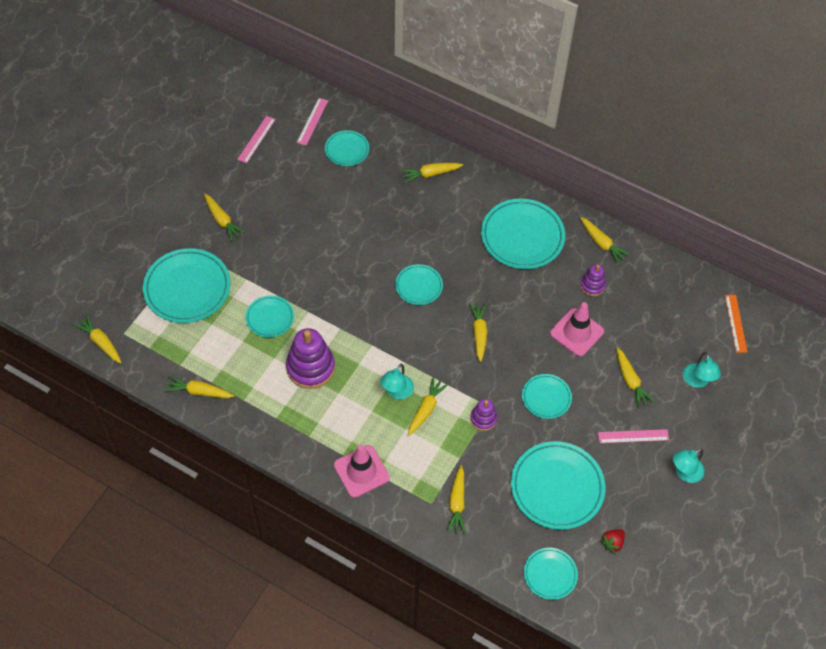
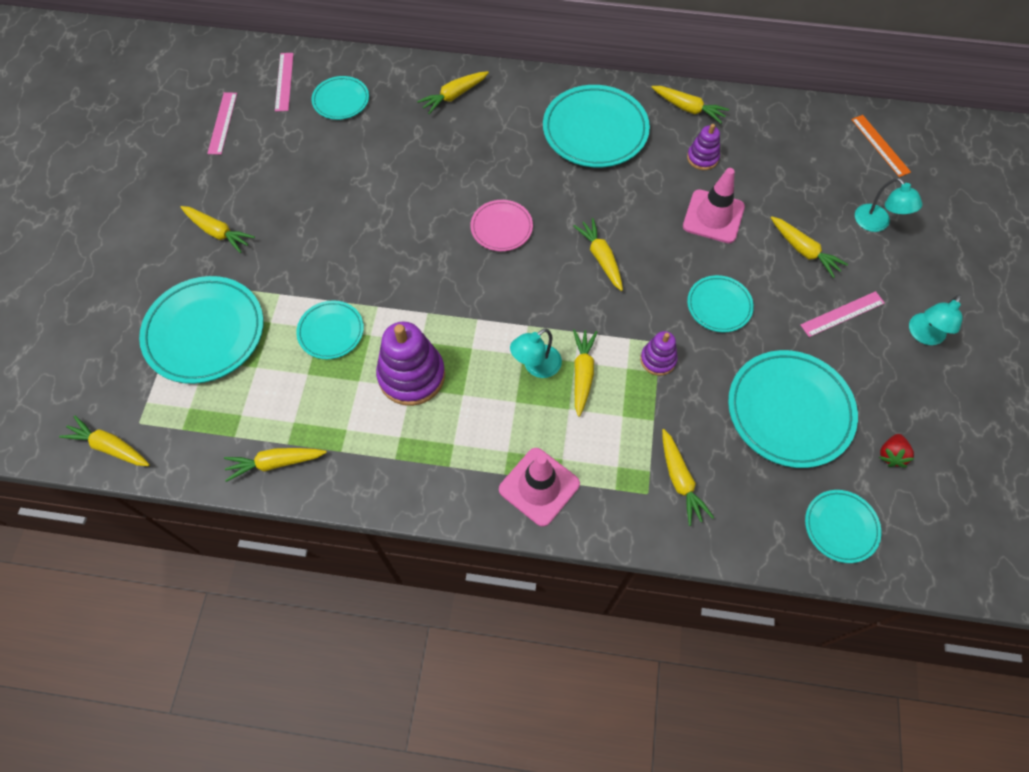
camera: 20 degrees left, 5 degrees up
(397, 392) = (536, 366): turquoise lamp -> turquoise lamp turned 45 degrees clockwise
(419, 286) = (501, 228): turquoise plate -> pink plate

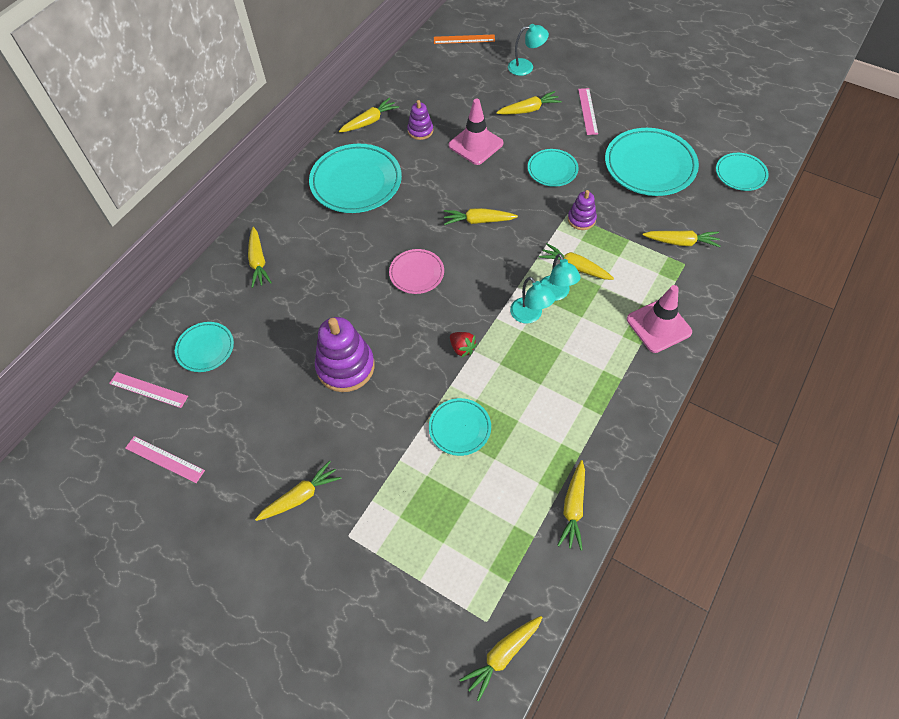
camera: 65 degrees left, 5 degrees down
(205, 333) = (412, 536): turquoise plate -> none
(411, 375) = (529, 380): purple stacking toy -> purple stacking toy (345, 367)
(891, 455) = (699, 130): red strawberry -> red strawberry (462, 348)
(923, 335) = (620, 81): turquoise lamp -> turquoise lamp (530, 315)

